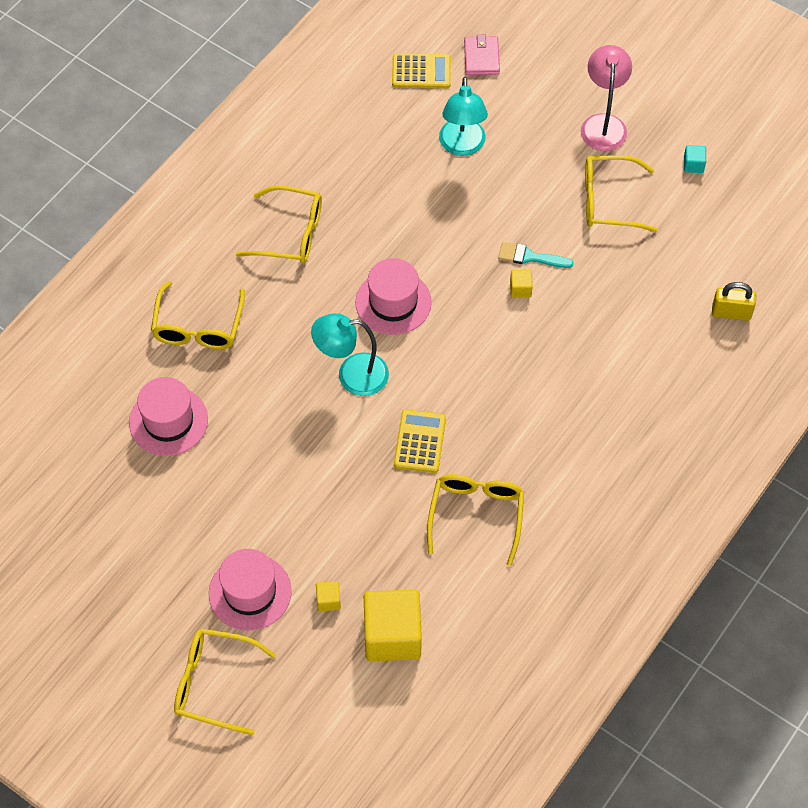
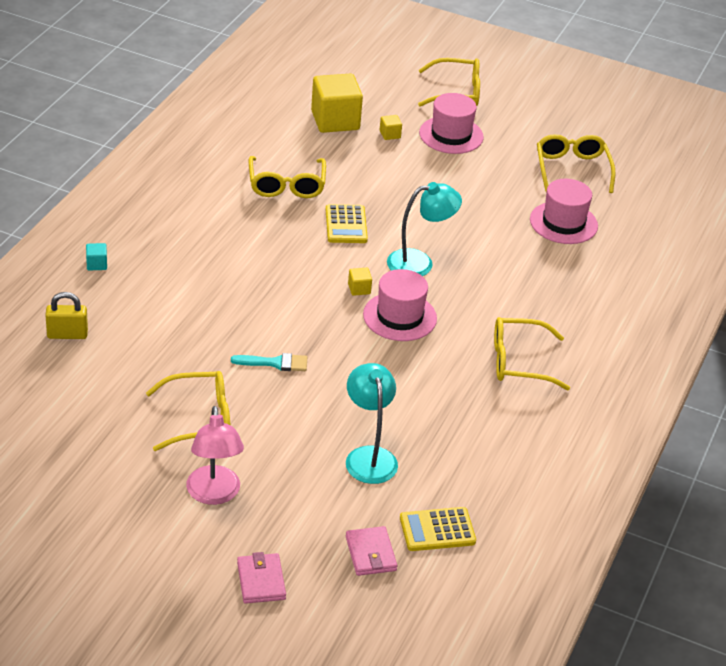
camera: 165 degrees right, 20 degrees down
(198, 327) = (571, 285): yellow glasses -> yellow glasses (572, 169)
(520, 289) = (279, 336): yellow cube -> yellow cube (359, 289)
(574, 45) = (261, 581): none -> pink wallet
(693, 165) = (108, 462): turquoise cube -> turquoise cube (96, 264)

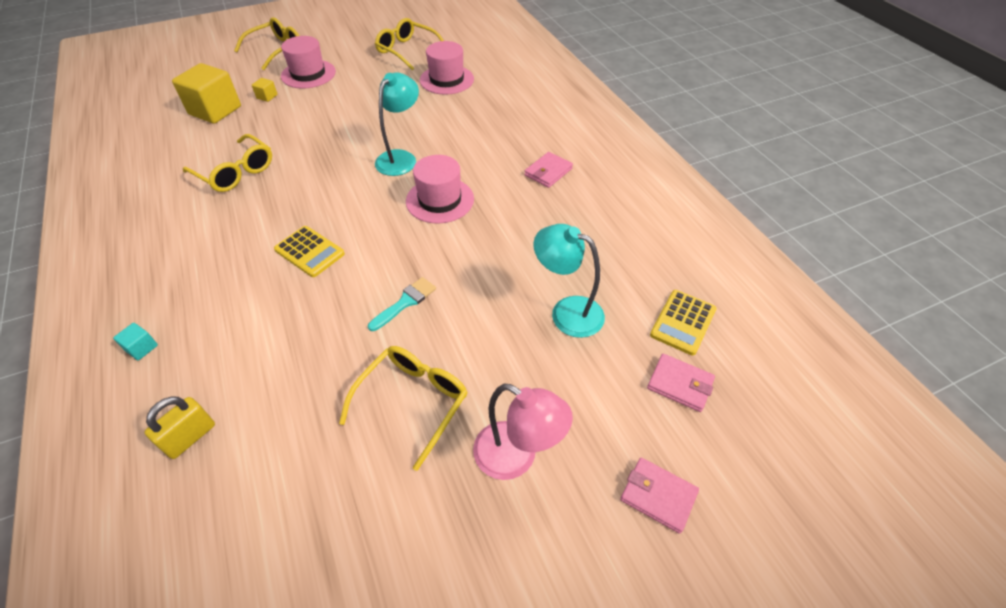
camera: 45 degrees left, 10 degrees up
(346, 225) = (317, 168): yellow calculator -> yellow calculator (309, 252)
(359, 289) = (387, 203): yellow cube -> none
(519, 362) = (548, 172): yellow glasses -> pink wallet

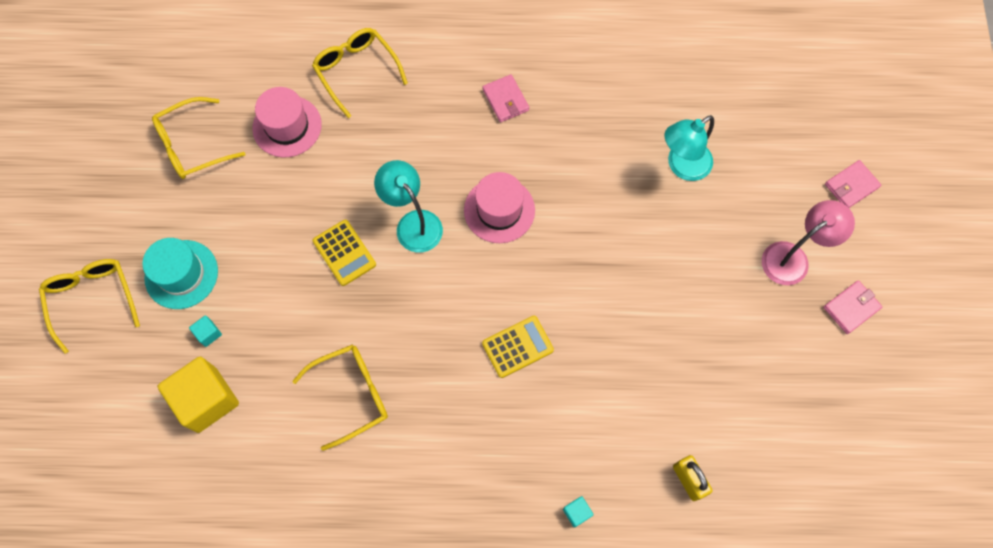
camera: 65 degrees left, 20 degrees up
(267, 96) = (208, 333): yellow cube -> turquoise cube
(308, 74) = (181, 274): pink hat -> turquoise hat
(405, 302) = (618, 283): turquoise brush -> none
(413, 402) = (721, 310): yellow glasses -> yellow glasses (356, 71)
(680, 384) = (778, 126): pink wallet -> pink wallet (851, 308)
(683, 322) = (727, 92): yellow calculator -> yellow calculator (344, 253)

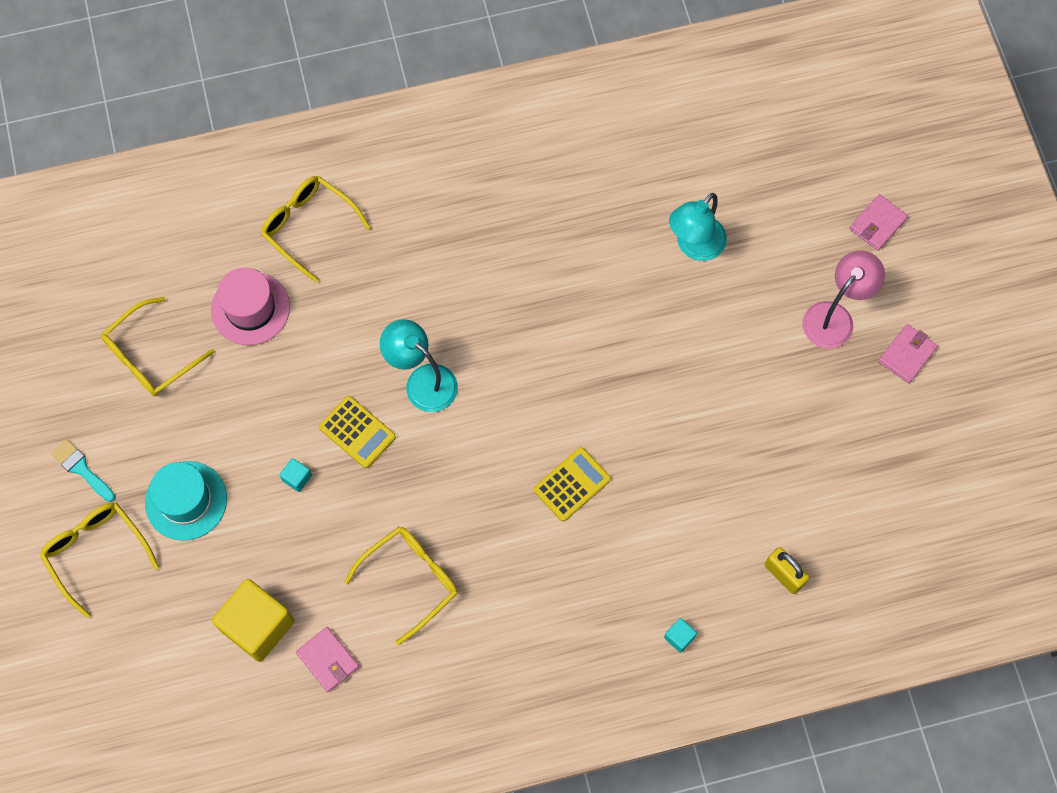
camera: 15 degrees left, 0 degrees up
(104, 225) = (81, 469): none -> turquoise brush
(208, 333) = (237, 556): turquoise cube -> turquoise cube (297, 478)
(499, 210) = (511, 343): pink hat -> none
(505, 100) = (484, 219): pink wallet -> pink wallet (328, 660)

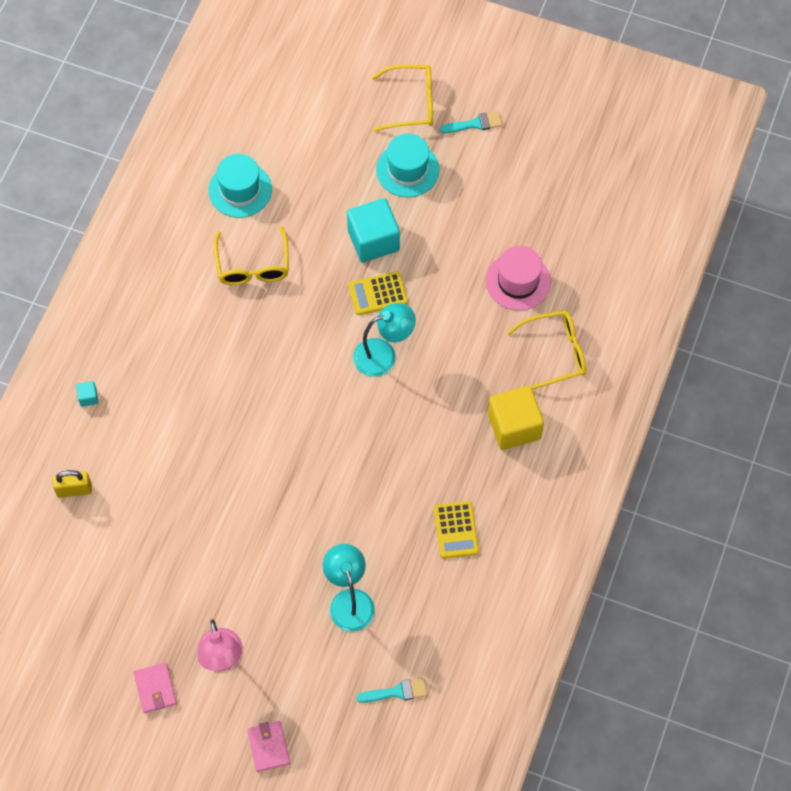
camera: 125 degrees right, 5 degrees down
(151, 356) = (526, 203): yellow glasses -> none
(258, 625) = (293, 164): yellow cube -> yellow cube (514, 426)
(297, 478) = (373, 240): turquoise cube -> turquoise cube, size x2.39
(328, 660) = (240, 190): pink wallet -> turquoise hat
(572, 484) = (239, 400): yellow calculator -> yellow calculator (456, 530)
(745, 154) = (397, 692): none -> turquoise brush

